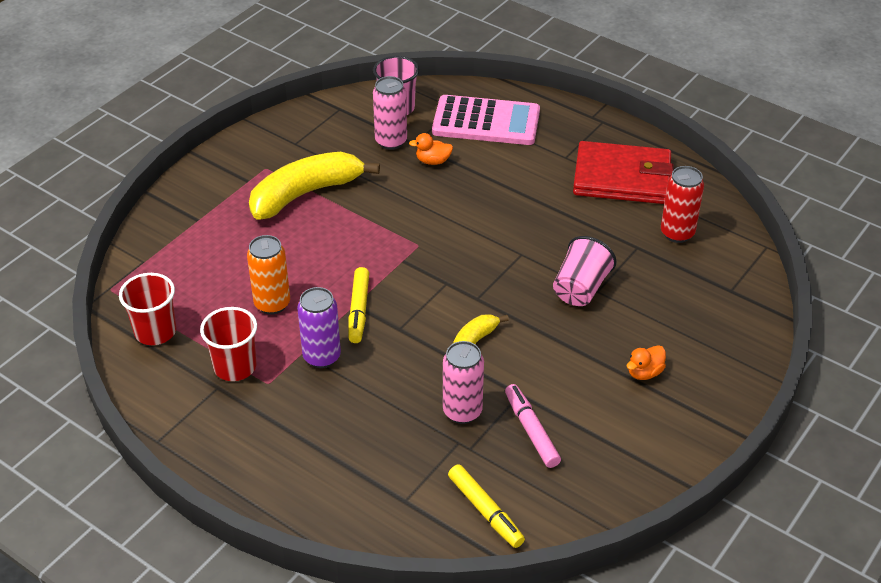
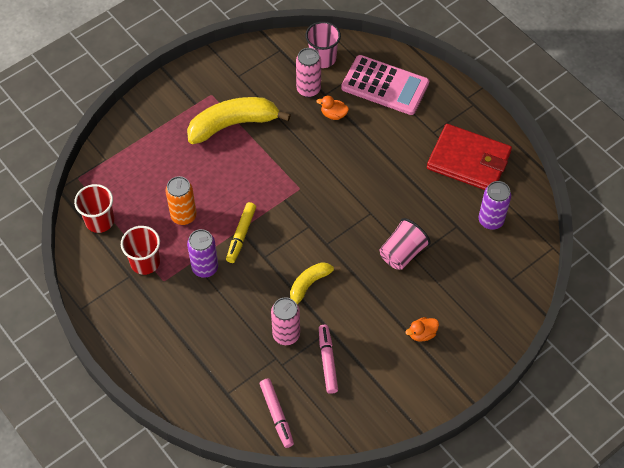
camera: 15 degrees right, 15 degrees up
(485, 511) = (276, 415): yellow marker -> pink marker
(677, 233) = (490, 220): red can -> purple can

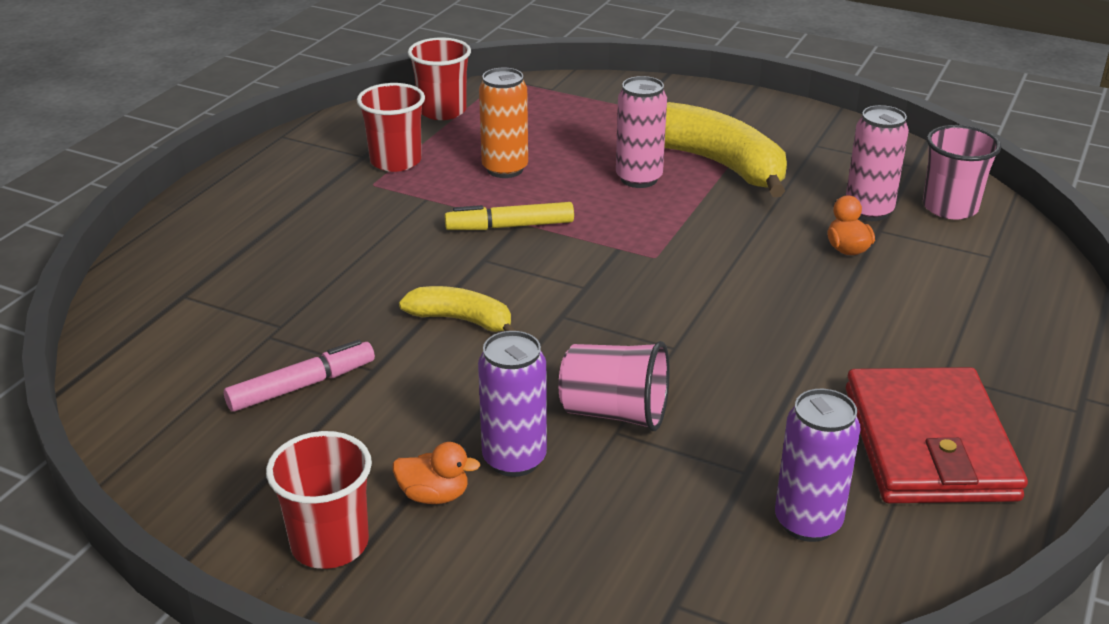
camera: 65 degrees right, 25 degrees down
(205, 268) = (421, 211): purple can -> purple can (514, 459)
(276, 415) = (157, 358): pink marker -> none
(286, 335) = (335, 323): pink can -> pink can (639, 179)
(385, 85) = (978, 286): pink calculator -> none
(422, 334) = (434, 495): orange duck -> orange duck turned 150 degrees clockwise
(433, 378) = (330, 544): none -> red cup

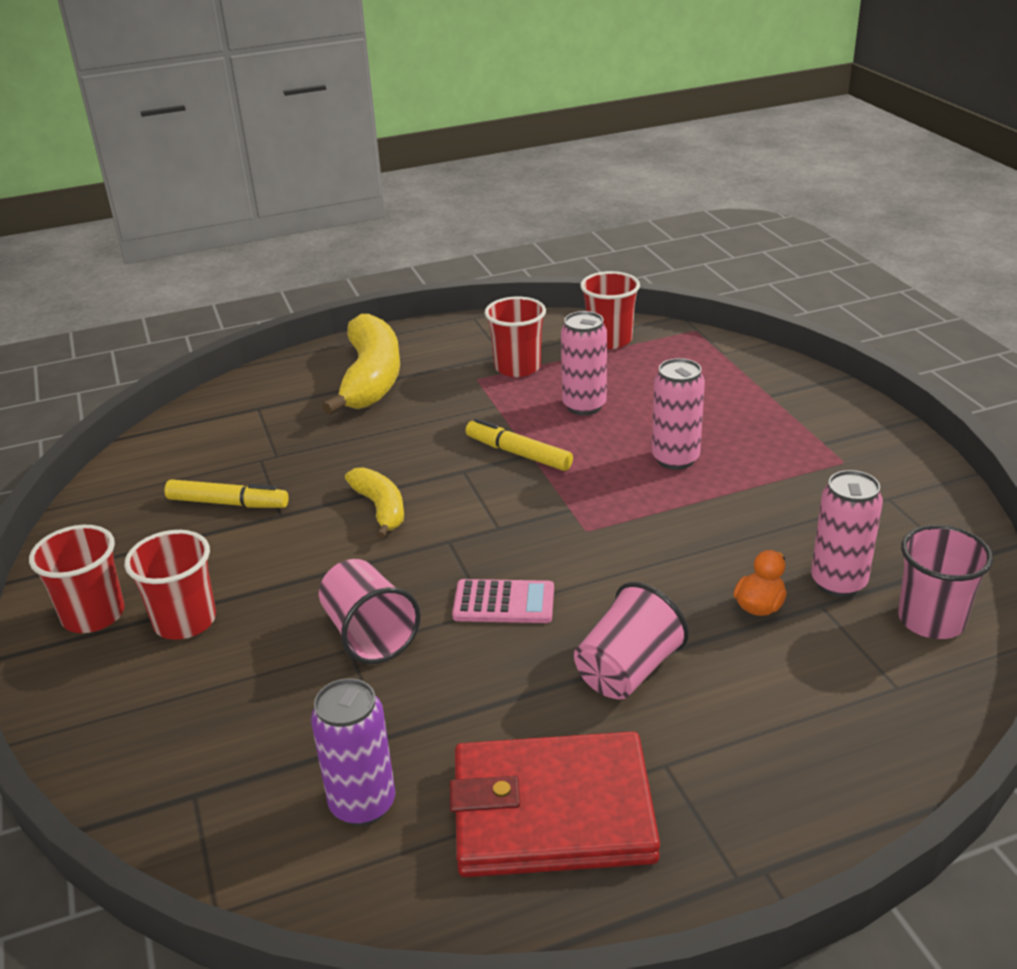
camera: 45 degrees right, 0 degrees up
(302, 386) = (228, 503): pink marker -> yellow marker
(434, 495) = (185, 621): orange duck -> red cup
(505, 169) = (584, 406): orange can -> pink can
(514, 459) = (261, 627): purple can -> none
(679, 335) = (504, 602): none -> pink calculator
(718, 164) = (764, 476): yellow banana -> yellow banana (371, 379)
(833, 332) = (627, 671): none -> pink cup
(928, 444) = (552, 811): red wallet -> red wallet turned 45 degrees clockwise

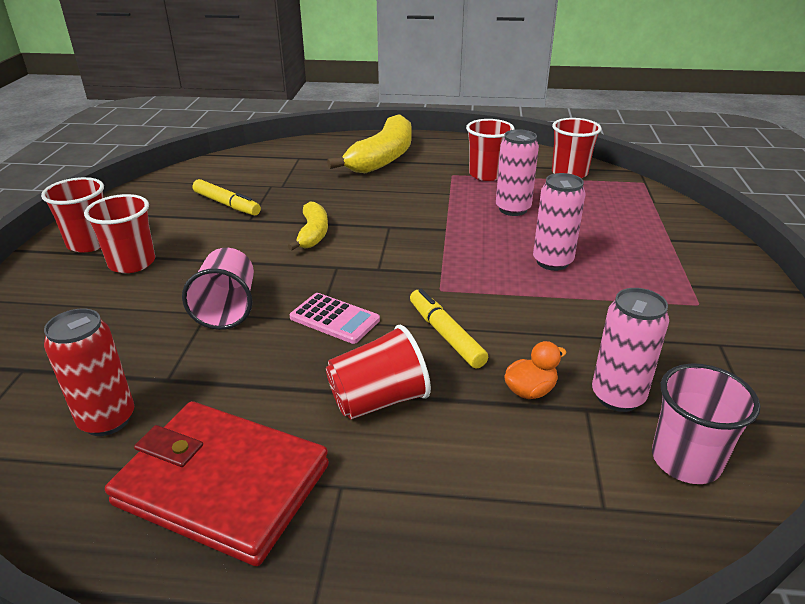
camera: 25 degrees right, 0 degrees up
(362, 804) = (107, 420): purple can -> red can
(518, 453) = (437, 226): yellow marker -> yellow marker (446, 335)
(627, 671) = (378, 400): pink cup -> red cup

